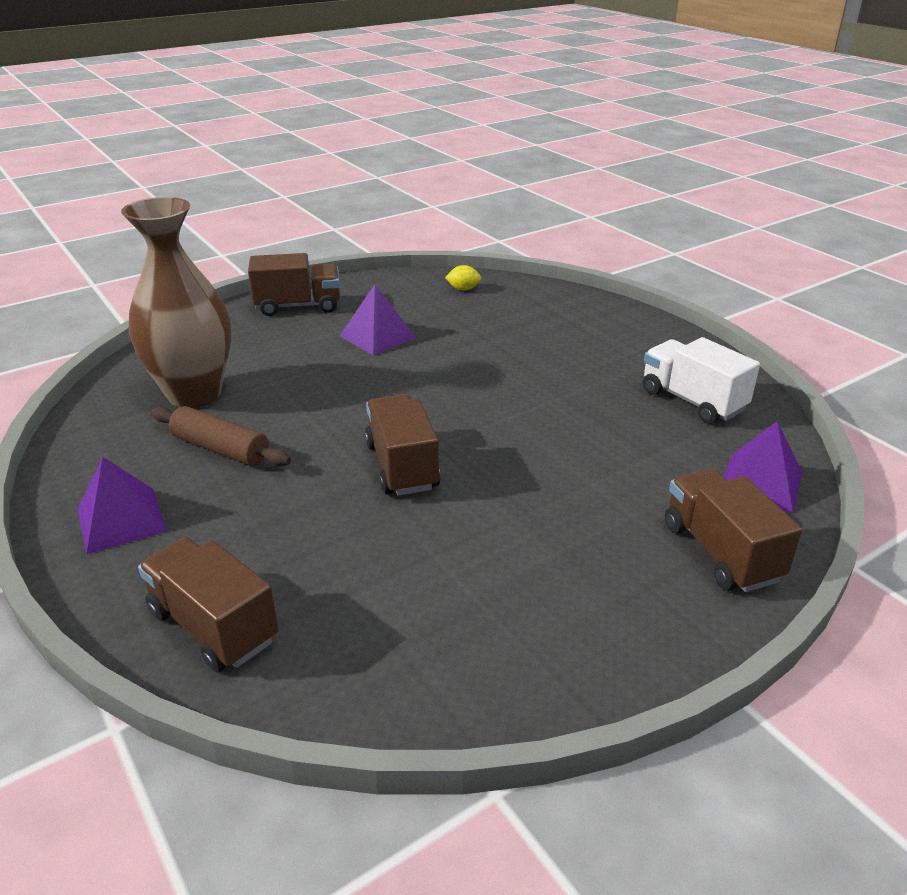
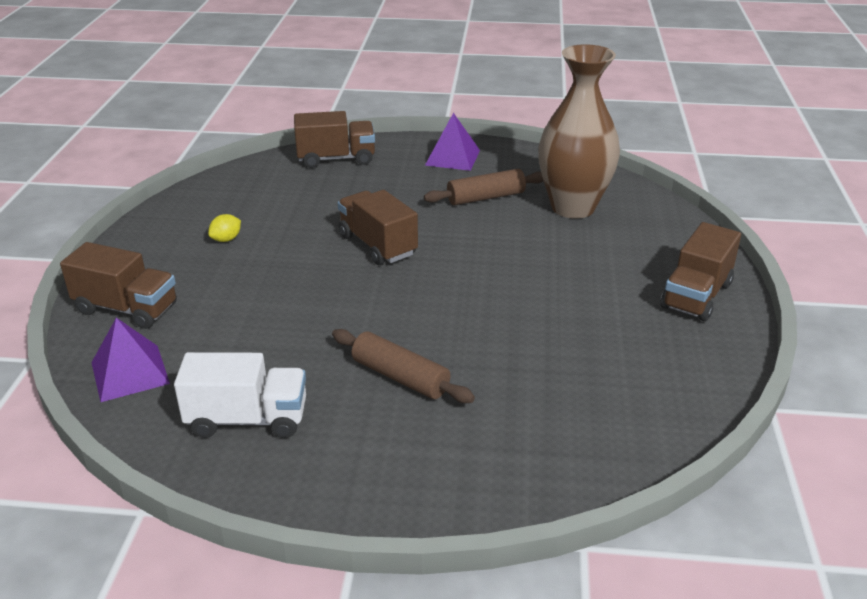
camera: 130 degrees right, 0 degrees up
(377, 336) = (581, 311): purple pyramid -> none
(402, 466) = (377, 245): brown truck -> brown truck turned 150 degrees counterclockwise
(463, 289) = (642, 416): yellow lemon -> yellow lemon (226, 239)
(557, 368) = (400, 377): none -> brown rolling pin

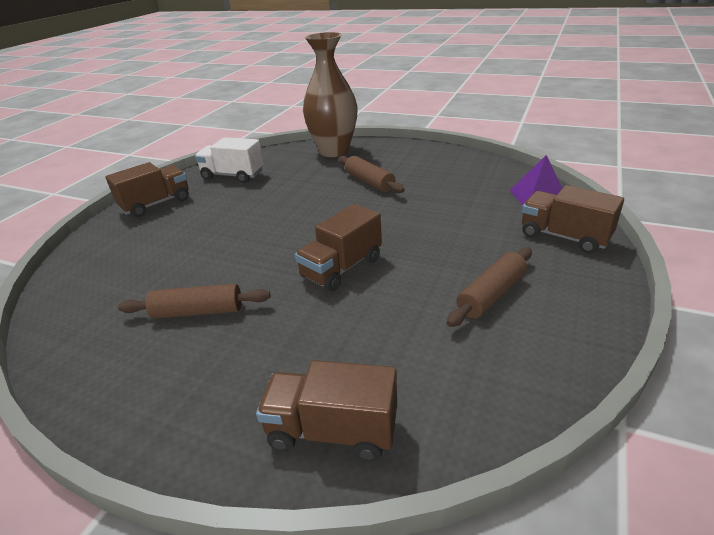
camera: 160 degrees left, 0 degrees up
(226, 239) = (491, 295): yellow lemon -> brown rolling pin
(247, 419) = (459, 172): white truck -> white truck (233, 176)
(377, 245) = (342, 268): brown truck -> brown truck turned 60 degrees clockwise
(452, 157) = (168, 397): purple pyramid -> none
(573, 207) = (134, 285): brown vase -> brown vase (334, 151)

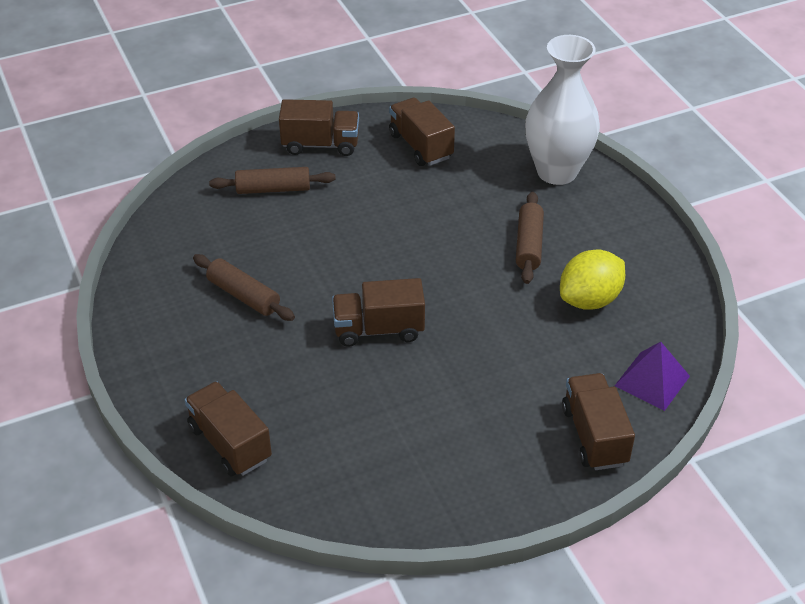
camera: 40 degrees right, 10 degrees up
(233, 176) = (420, 146): white truck -> brown truck
(334, 151) = (557, 172): brown vase -> white vase
(443, 185) = (589, 300): none -> yellow lemon
(491, 295) = (448, 436): brown rolling pin -> brown rolling pin (273, 189)

